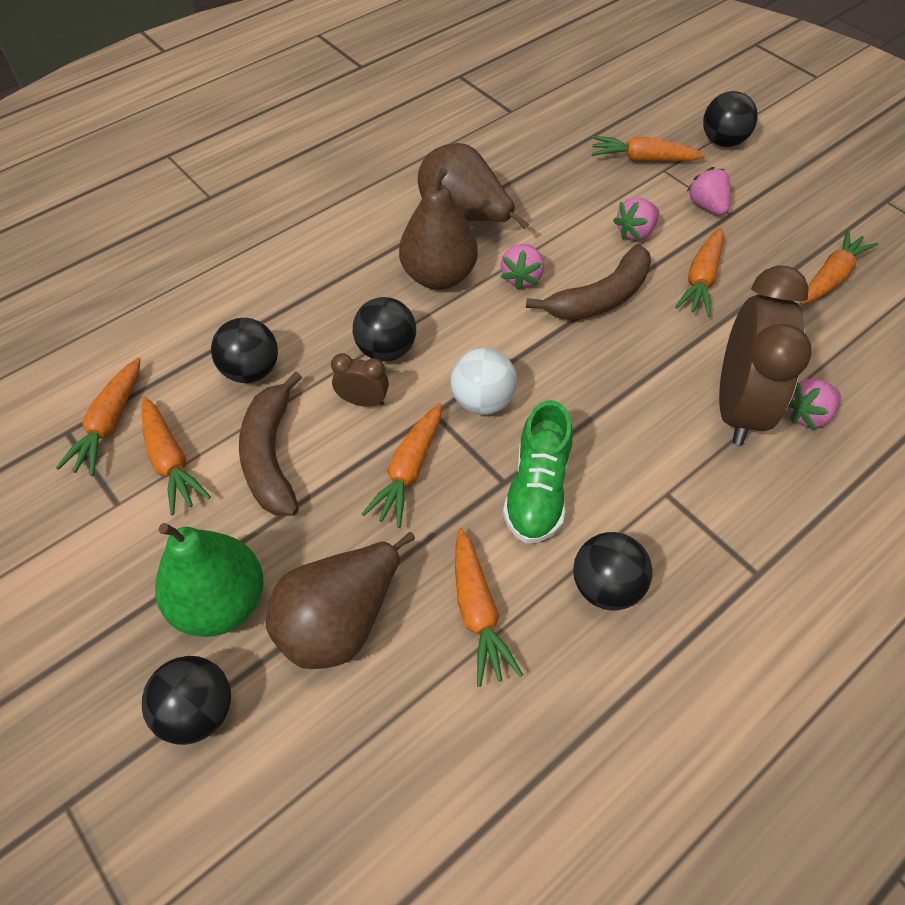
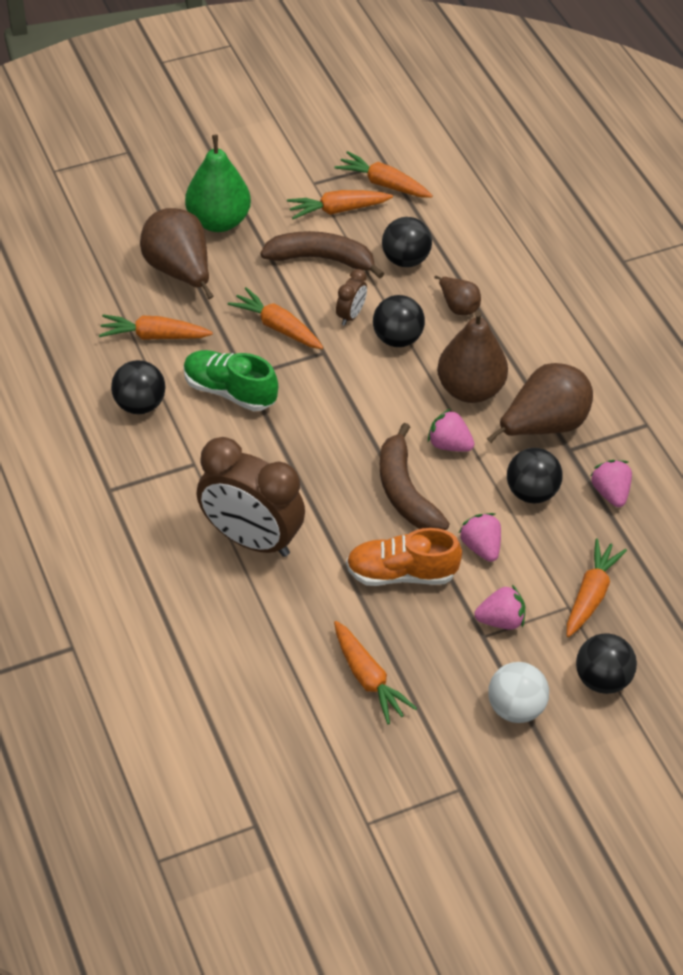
camera: 105 degrees right, 5 degrees down
(198, 711) = (154, 204): black ball -> black ball (531, 492)
(317, 309) = (458, 306): none -> brown pear
(482, 401) = (323, 382): white ball -> white ball (515, 708)
(701, 279) = (401, 573): orange carrot -> orange shoe
(807, 414) = (224, 583): pink strawberry -> pink strawberry (610, 493)

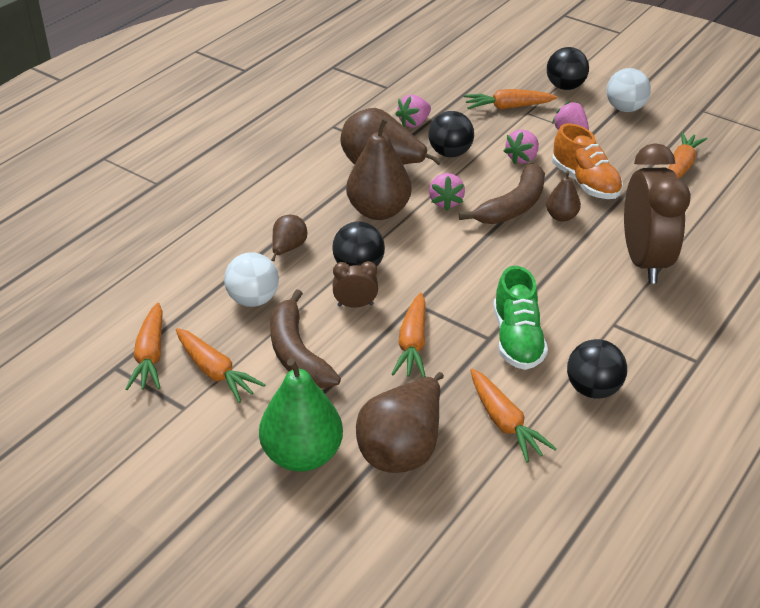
camera: 120 degrees left, 10 degrees down
(361, 519) = (561, 217): none -> brown pear
(405, 260) = (253, 300): black ball -> white ball

